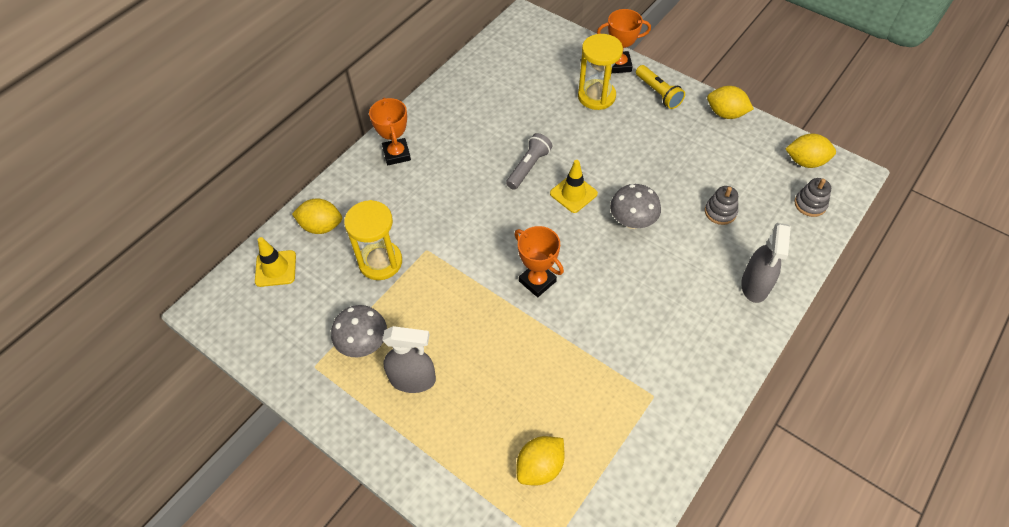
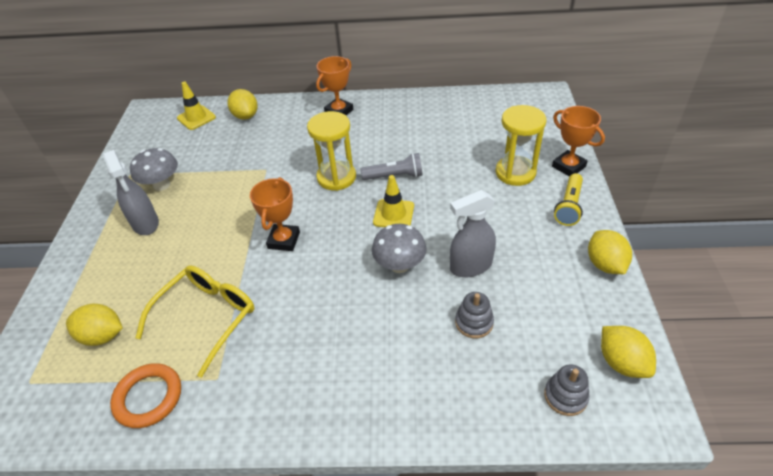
camera: 55 degrees right, 10 degrees down
(380, 262) = (237, 155): yellow hourglass -> yellow hourglass (336, 177)
(582, 376) = (207, 317): none -> yellow glasses
(638, 453) = (148, 397): none -> orange ring
(755, 285) = (407, 398): grey spray bottle -> grey spray bottle (470, 266)

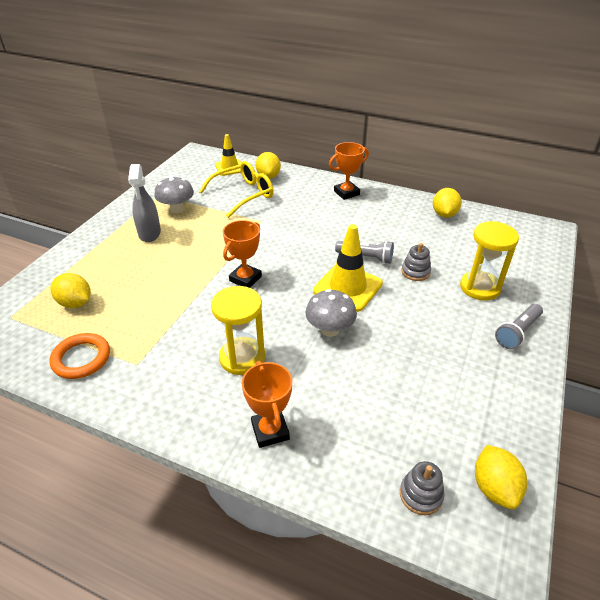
camera: 20 degrees right, 5 degrees down
(207, 317) = (155, 316): yellow glasses -> yellow glasses (243, 195)
(336, 177) = (315, 244): yellow hourglass -> yellow hourglass (242, 358)
(393, 214) = (348, 287): yellow traffic cone -> yellow traffic cone, size x1.57
(470, 266) = (393, 352): grey spray bottle -> none
(474, 322) = (369, 399): grey stacking toy -> grey stacking toy (415, 272)
(568, 166) = (536, 298): orange trophy -> orange trophy (270, 431)
(569, 206) = (517, 332): yellow flashlight -> grey flashlight
(605, 264) = (526, 395): yellow lemon -> yellow lemon (444, 214)

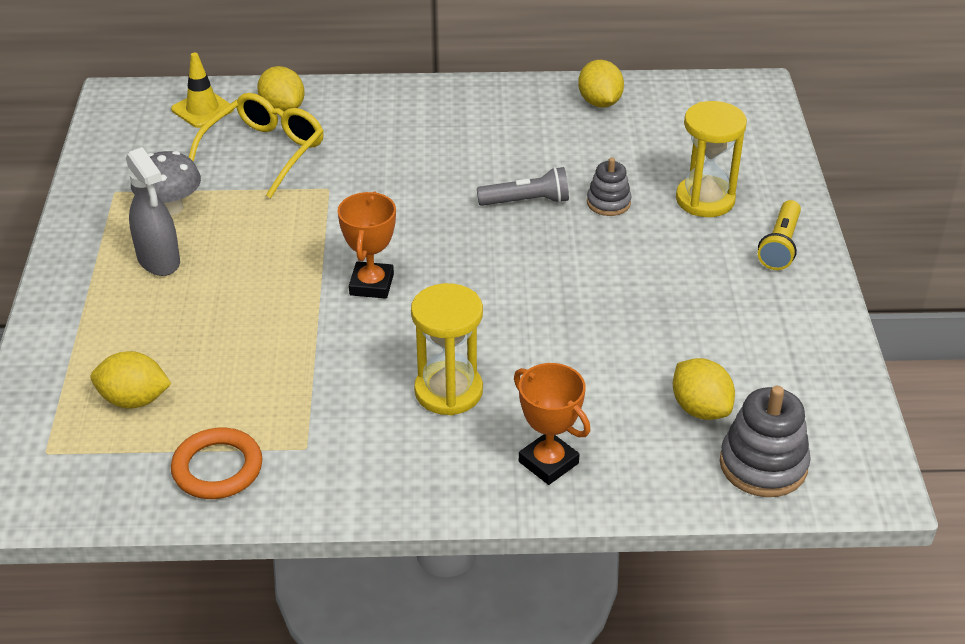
camera: 25 degrees left, 0 degrees up
(330, 330) = (542, 317): grey mushroom -> none
(346, 193) = (432, 105): orange trophy -> none
(348, 287) = (528, 252): yellow traffic cone -> none
(421, 495) = (763, 465): grey stacking toy -> grey stacking toy, size x1.63
(494, 488) = (836, 429): yellow lemon -> yellow lemon (700, 408)
(517, 332) = (780, 246): grey flashlight -> yellow flashlight

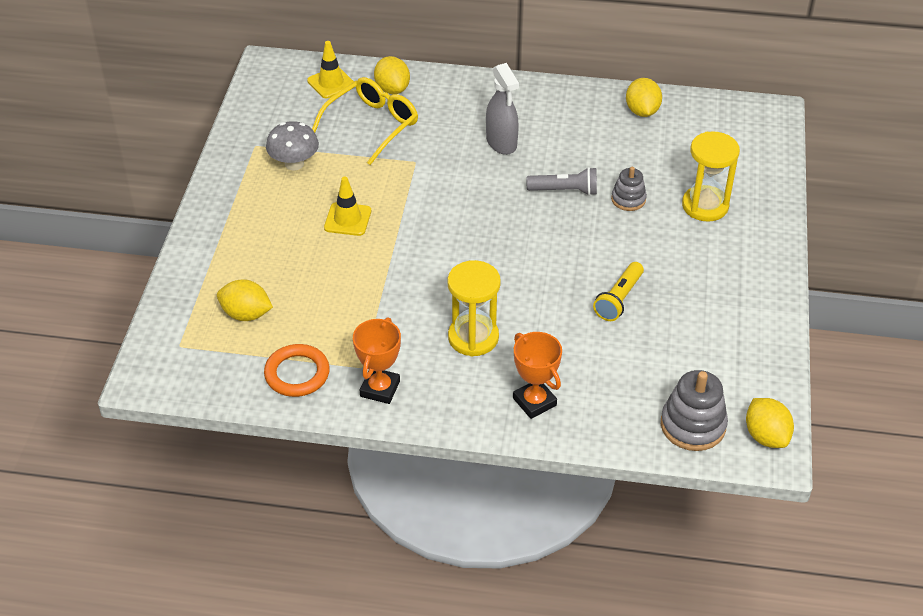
camera: 10 degrees right, 5 degrees up
(159, 260) = (279, 206): grey spray bottle -> grey spray bottle (501, 143)
(253, 266) = (347, 219): none -> yellow traffic cone
(371, 285) = (433, 245): orange trophy -> orange trophy (380, 389)
(700, 408) = (657, 376): yellow lemon -> yellow lemon (766, 436)
(780, 246) = (754, 252): yellow flashlight -> yellow flashlight (619, 299)

